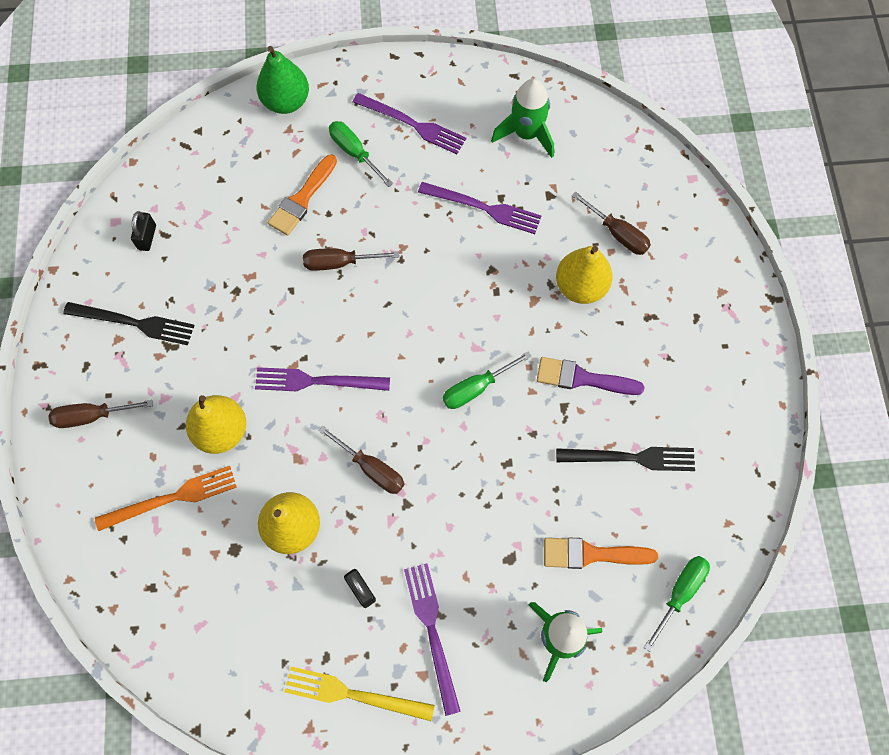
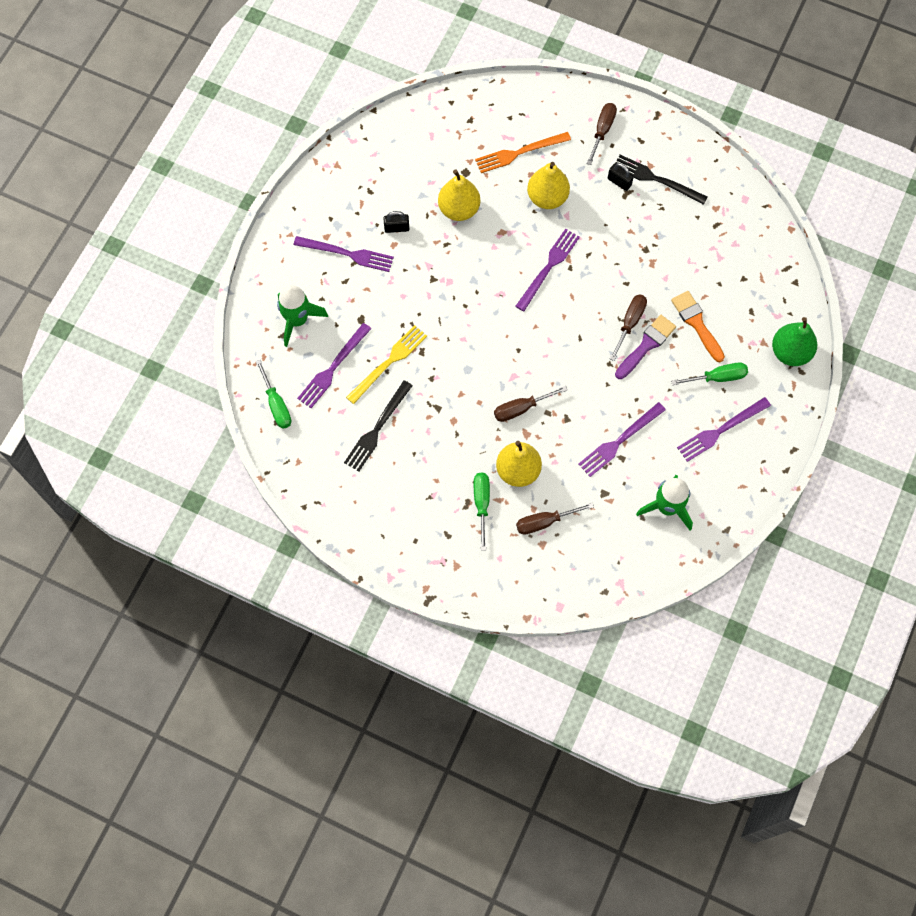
camera: 120 degrees right, 0 degrees up
(134, 323) = (656, 179): black fork -> black fork turned 75 degrees clockwise
(147, 237) = (720, 213): black padlock -> black padlock (619, 182)
(172, 498) = (519, 152): orange fork -> orange fork turned 60 degrees clockwise
(353, 694) = (340, 195): yellow fork -> yellow fork (389, 362)
(371, 468) = (469, 270): brown screwdriver -> brown screwdriver (521, 408)
(476, 388) = (484, 361): green screwdriver -> green screwdriver (481, 504)
(582, 378) = (450, 431): purple brush -> purple brush (646, 345)
(591, 554) = (333, 368): orange brush -> purple fork

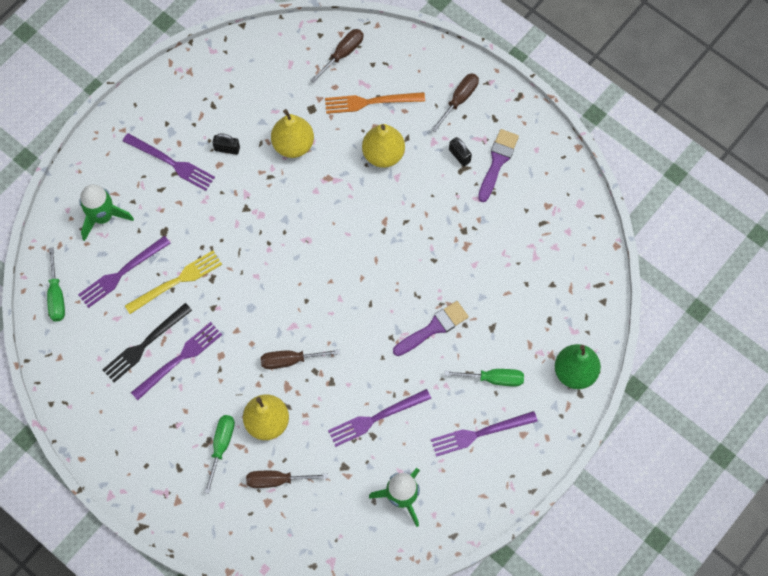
camera: 15 degrees right, 0 degrees up
(548, 267) = (362, 225): purple fork -> purple fork (179, 359)
(629, 323) = (424, 302): brown screwdriver -> brown screwdriver (342, 54)
(656, 179) = (497, 162): black fork -> purple brush
(696, 323) = (490, 319): orange brush -> none

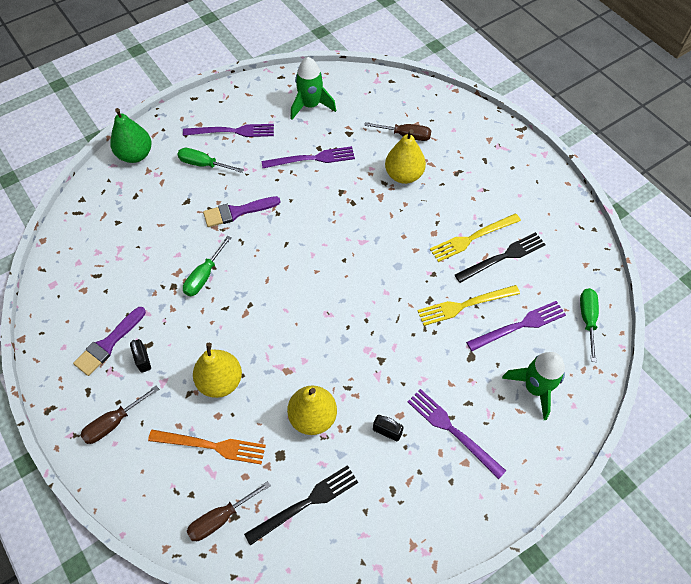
camera: 165 degrees left, 10 degrees down
(179, 359) = (472, 238): purple fork -> yellow fork
(221, 446) = (446, 166): green screwdriver -> green screwdriver (204, 276)
(279, 79) = (306, 503): none -> black fork
(290, 360) = (372, 215): brown screwdriver -> none

